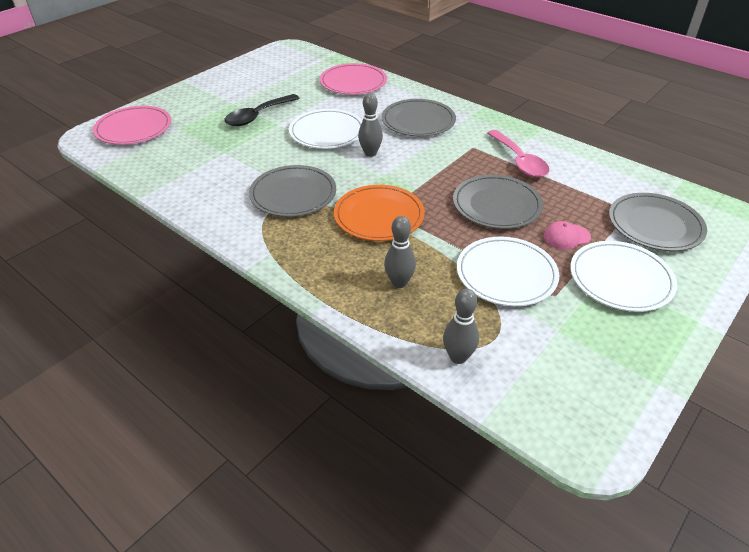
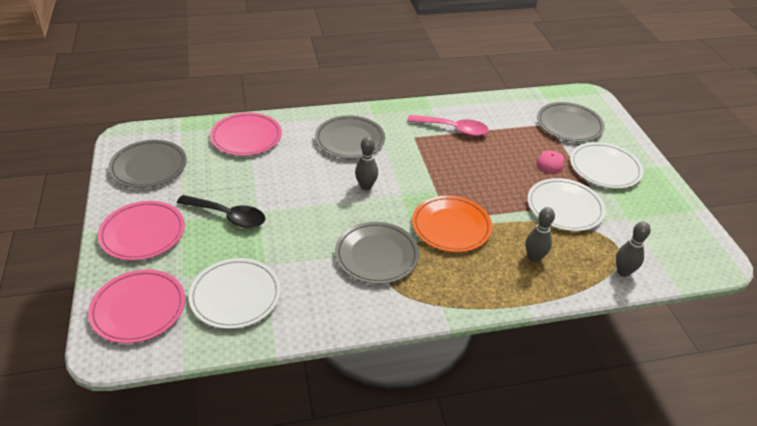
camera: 55 degrees left, 0 degrees up
(203, 97) = (142, 233): none -> pink plate
(257, 116) = (228, 216): black spoon -> black spoon turned 60 degrees counterclockwise
(327, 132) = (307, 191): white plate -> white plate (235, 295)
(496, 205) = (492, 168): grey plate -> grey plate (149, 167)

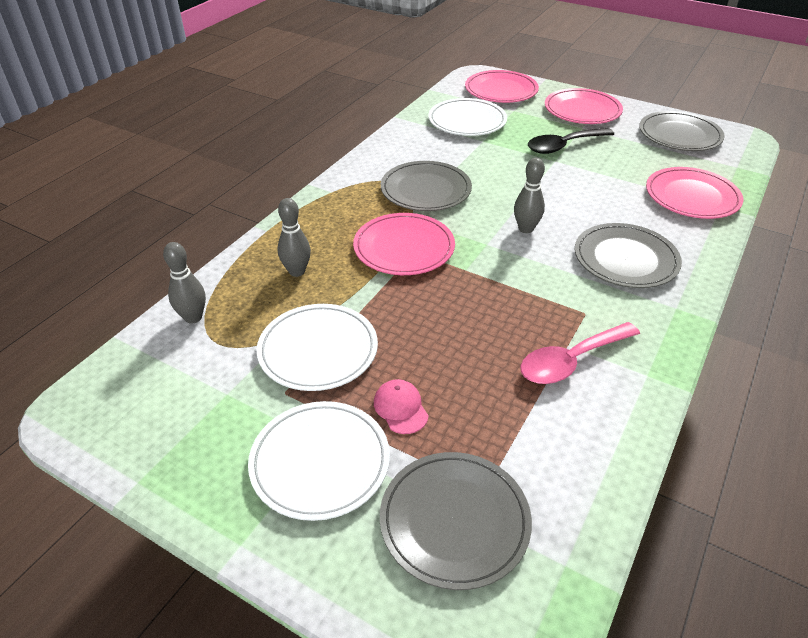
camera: 135 degrees right, 0 degrees up
(451, 226) = (404, 247): orange plate -> pink plate

